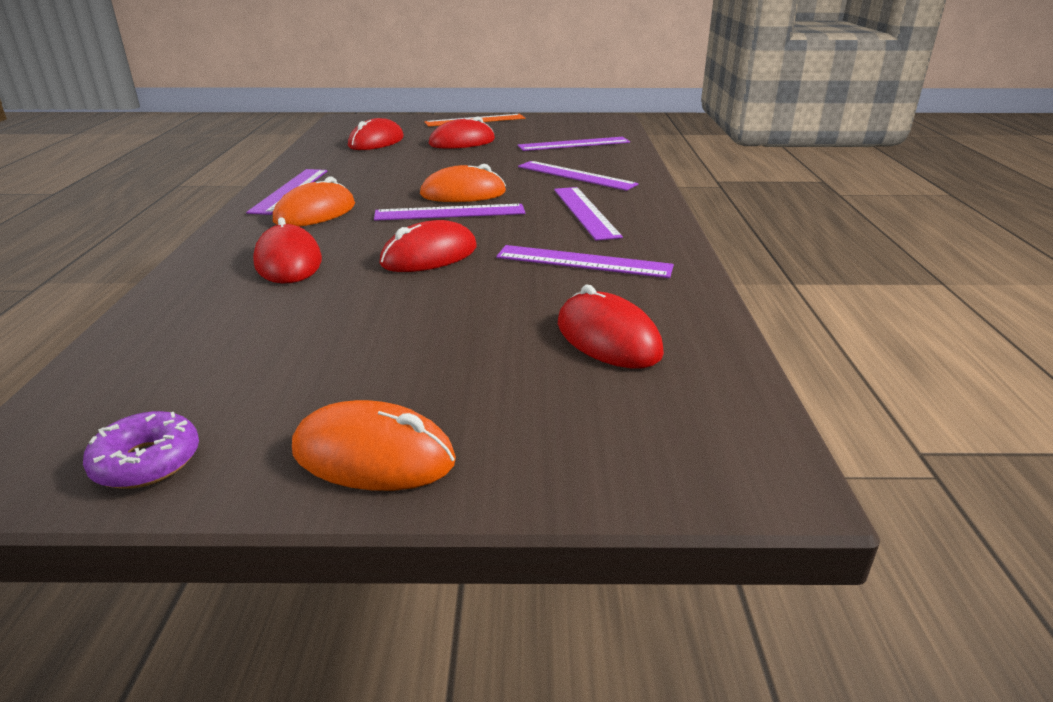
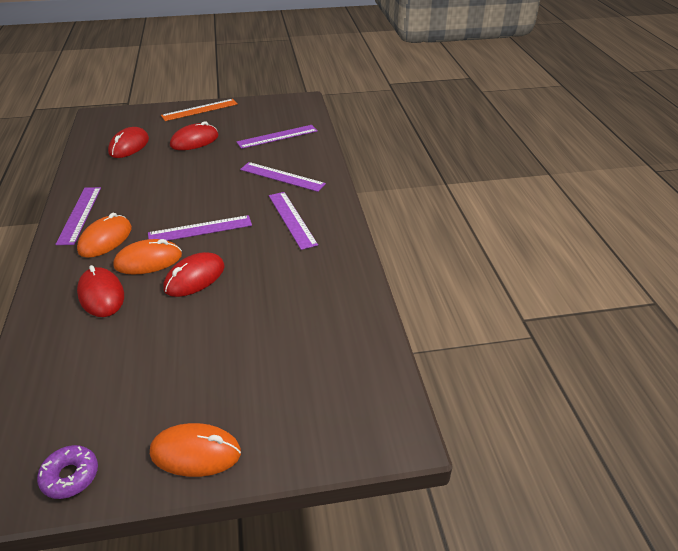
camera: 10 degrees left, 10 degrees up
(463, 193) = (206, 206): orange mouse -> orange mouse (148, 260)
(583, 262) = (295, 273): purple ruler -> none
(608, 338) = (314, 343): red mouse -> none

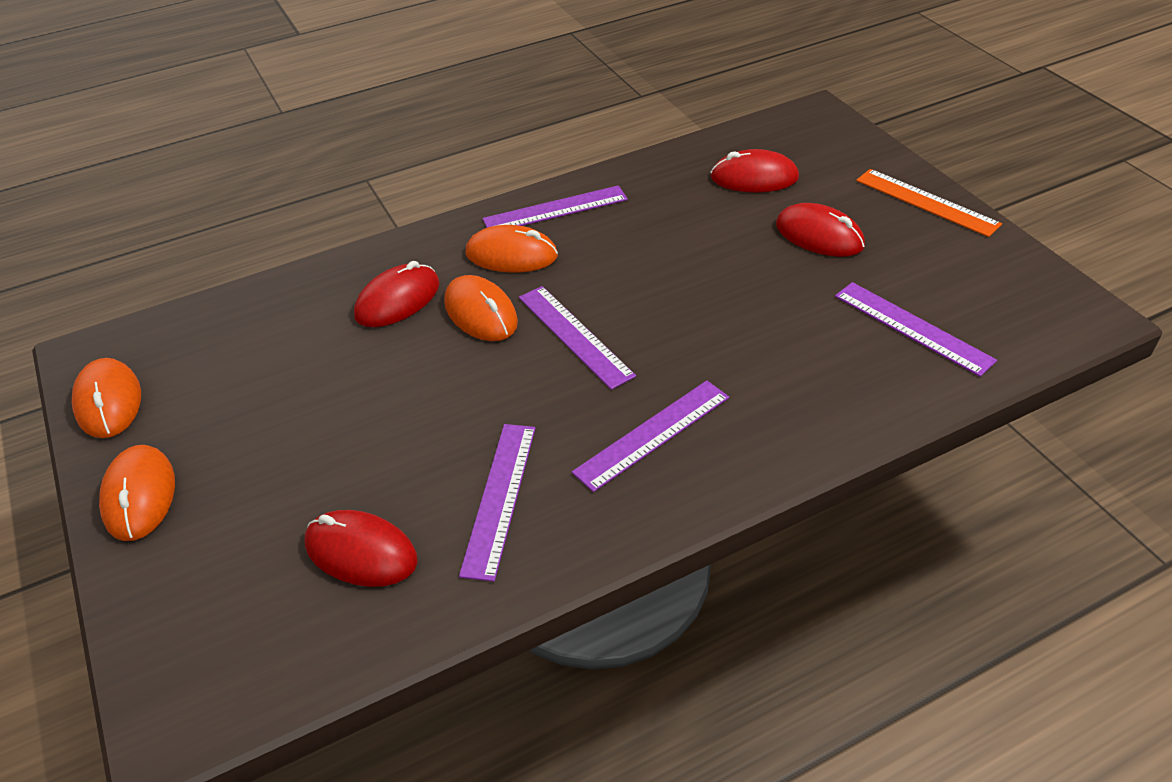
camera: 75 degrees right, 5 degrees up
(70, 476) = (108, 401): purple donut -> orange mouse
(194, 278) = (459, 373): red mouse -> red mouse (361, 552)
(282, 177) = (777, 379): purple ruler -> purple ruler (499, 498)

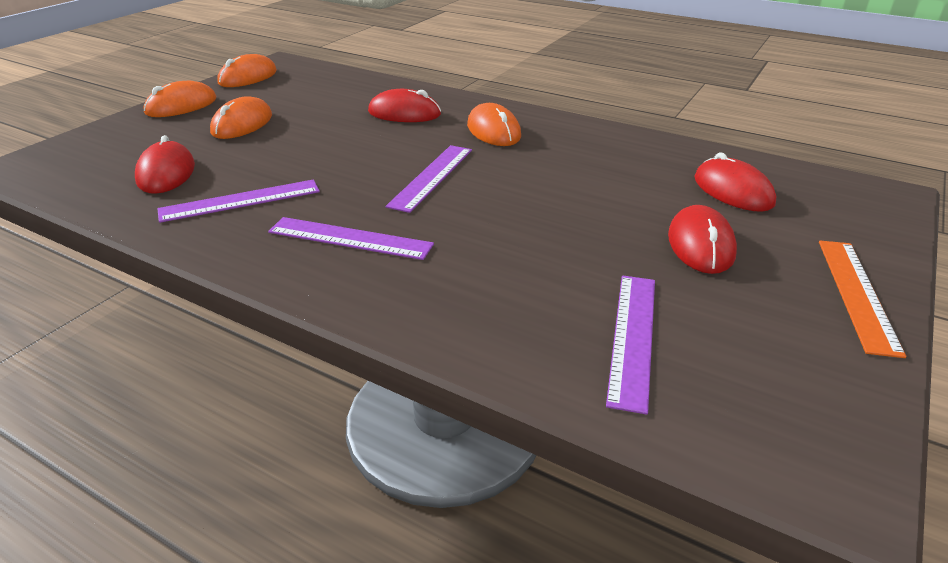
camera: 55 degrees right, 10 degrees down
(480, 313) = (420, 140): orange mouse -> orange mouse (242, 124)
(555, 209) = (564, 129): purple ruler -> none

